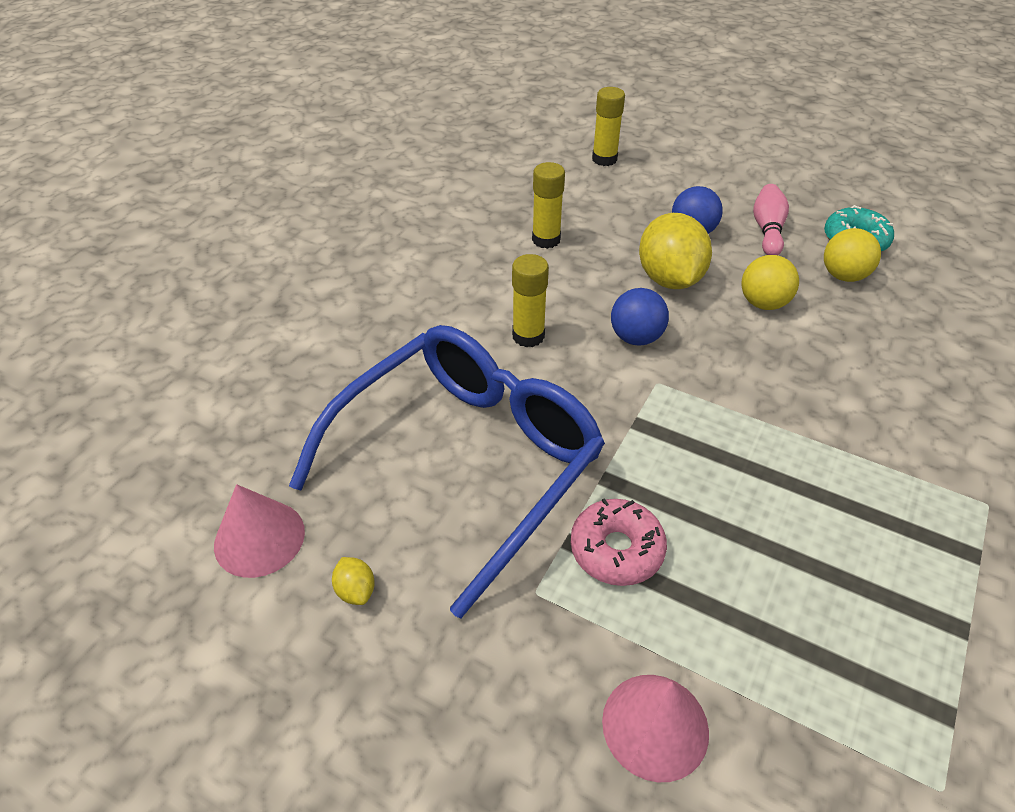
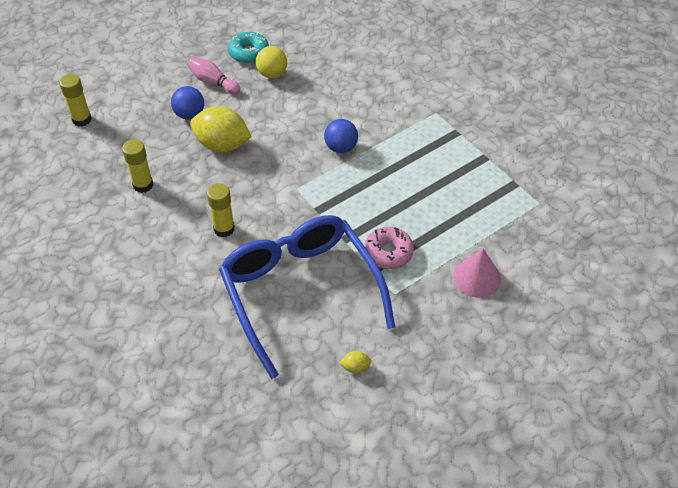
camera: 65 degrees left, 5 degrees up
(259, 538) = (298, 404): pink cone -> none
(636, 337) = (258, 182): blue ball -> blue ball (341, 147)
(763, 303) = (269, 116): yellow ball -> none

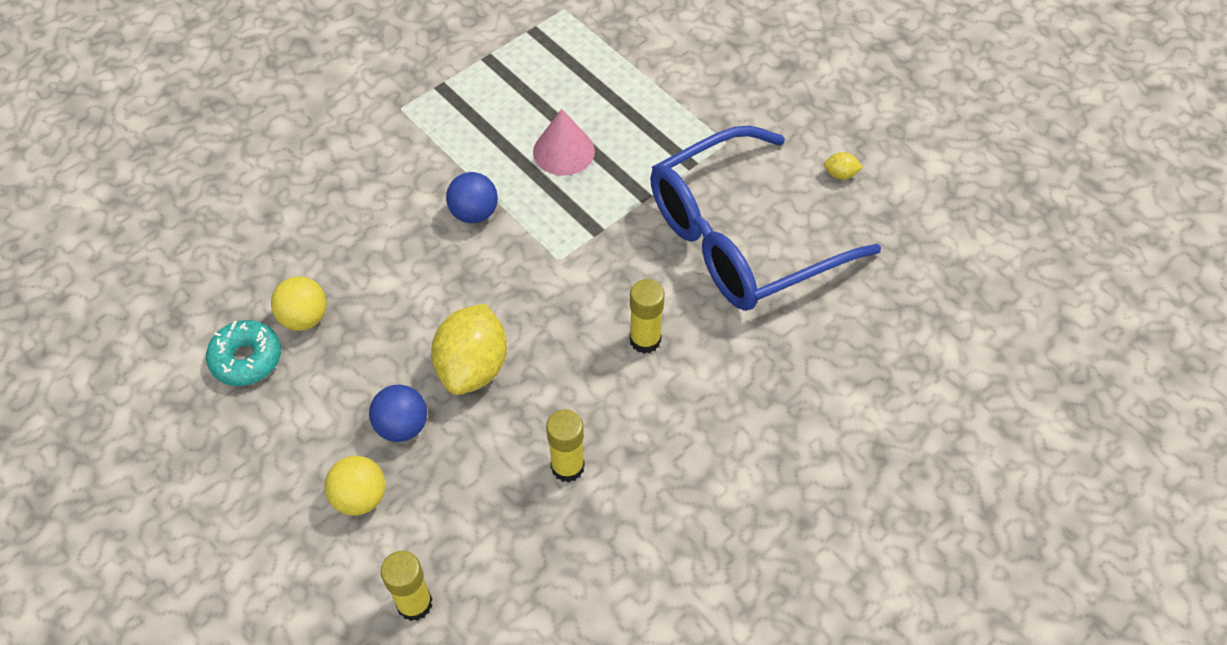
camera: 95 degrees left, 5 degrees up
(150, 98) = (360, 497): none -> yellow ball
(213, 82) = (321, 403): pink bowling pin -> none
(355, 367) = (840, 174): yellow lemon -> yellow lemon turned 75 degrees counterclockwise
(388, 252) = (662, 150): pink donut -> none
(477, 277) = (688, 66): pink cone -> pink cone (564, 151)

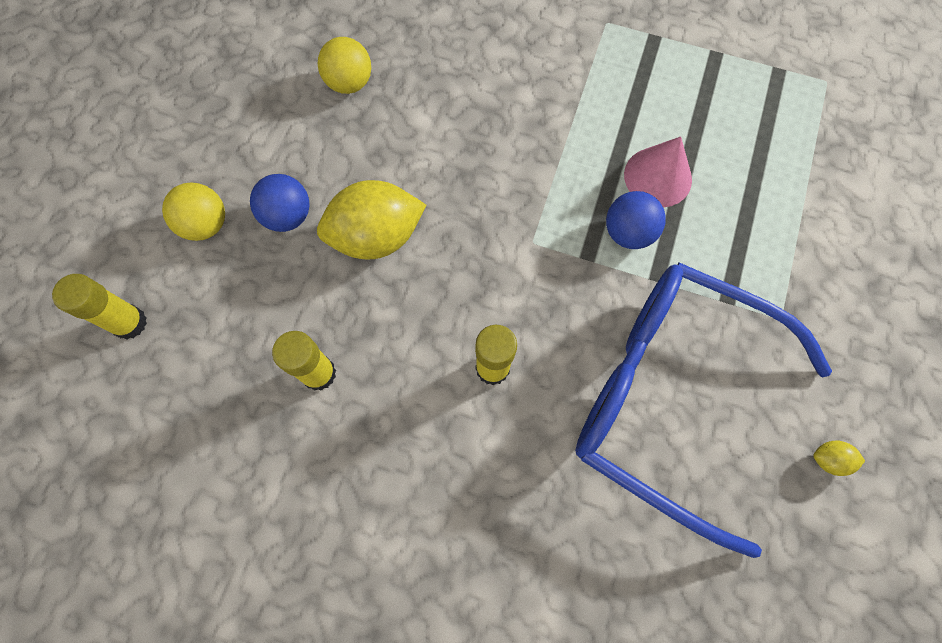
camera: 60 degrees right, 15 degrees up
(246, 359) = (288, 68): turquoise donut -> none
(474, 213) = (536, 144): blue ball -> blue ball (628, 233)
(840, 174) = (828, 459): yellow lemon -> yellow lemon turned 60 degrees counterclockwise

